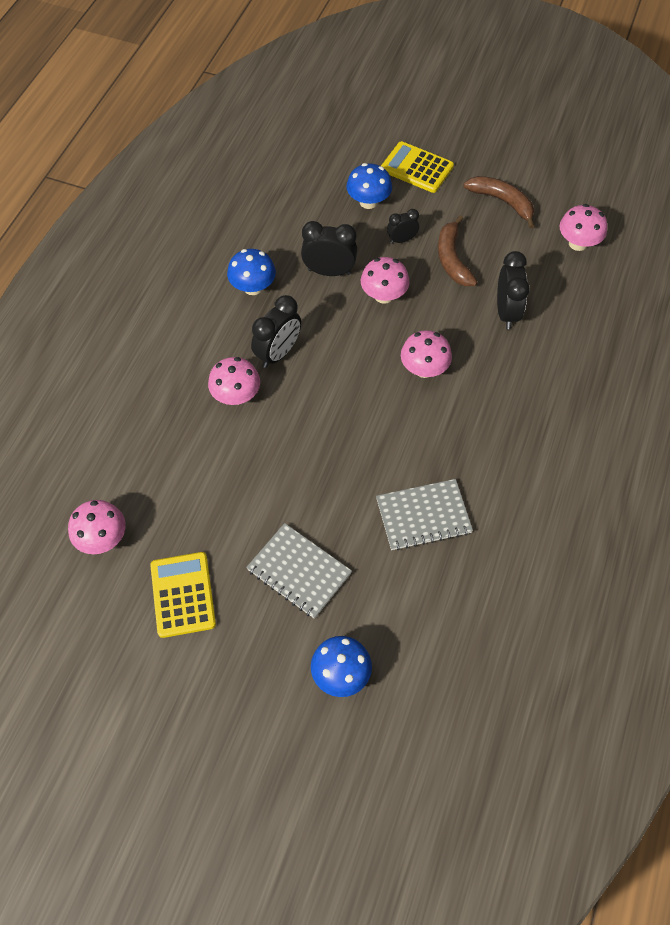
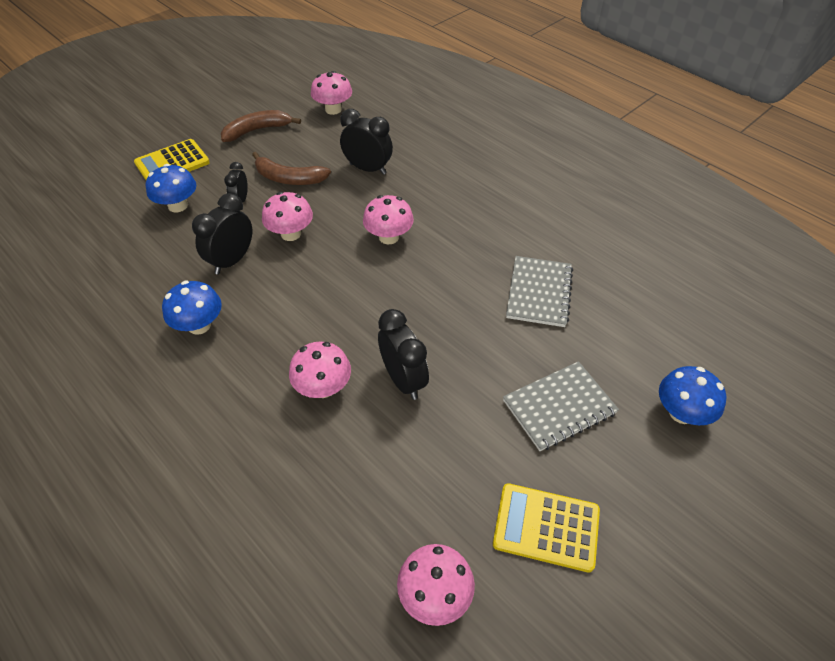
camera: 65 degrees left, 10 degrees down
(278, 353) = (296, 333): black clock -> black clock (403, 380)

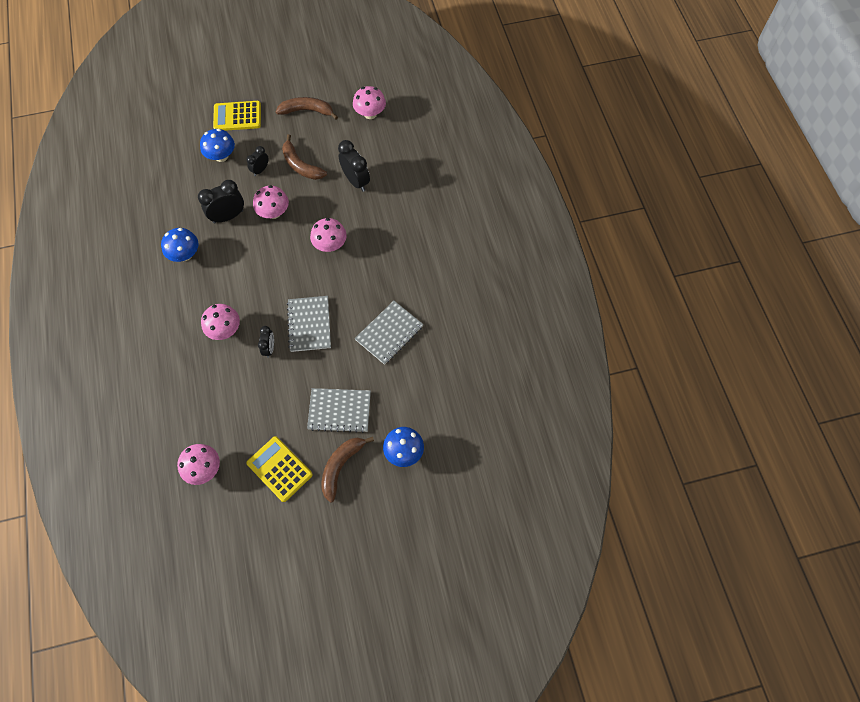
camera: 30 degrees right, 15 degrees up
(403, 380) = (269, 348): black clock -> black clock, size x0.60
(434, 328) = (309, 324): none -> grey notebook
(624, 476) = (341, 467): none -> brown banana

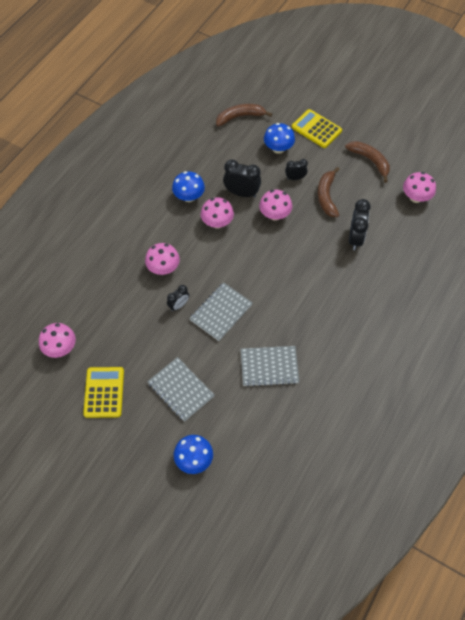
camera: 45 degrees right, 5 degrees down
(330, 245) = (291, 269): pink mushroom -> pink mushroom (217, 222)
(341, 467) = (143, 429): brown banana -> brown banana (240, 117)

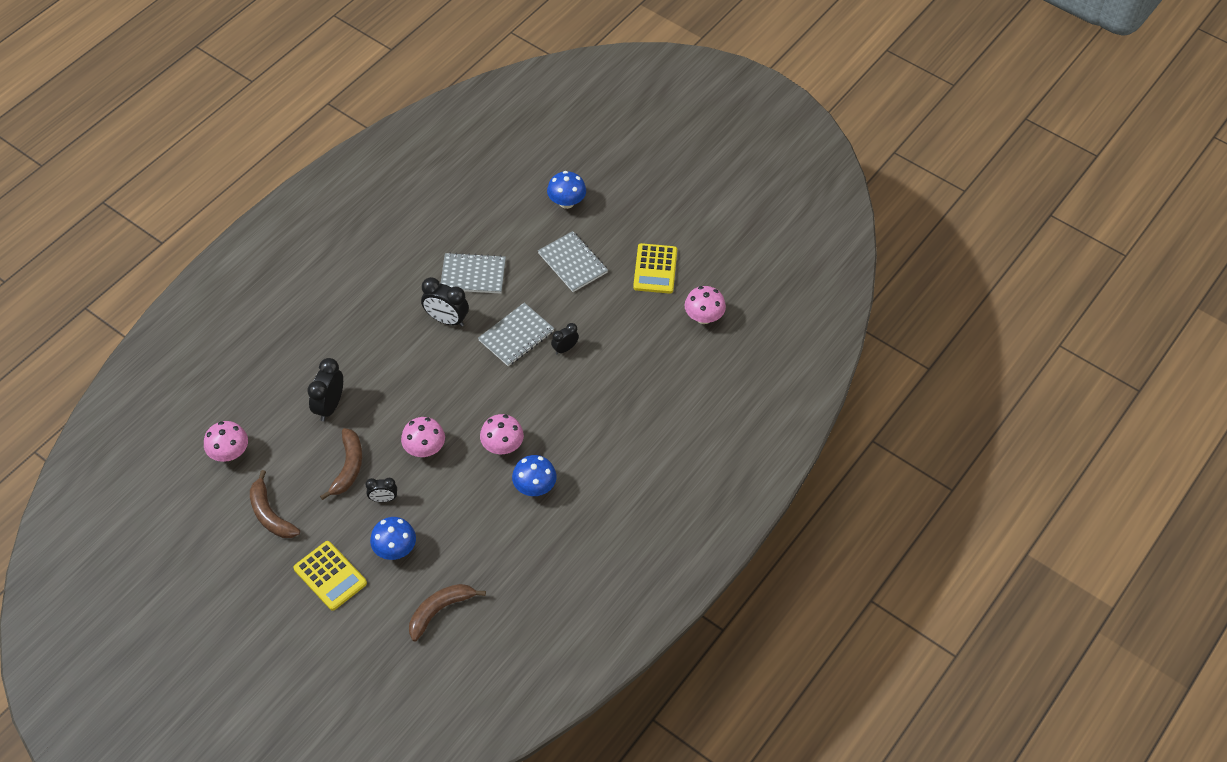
camera: 175 degrees left, 5 degrees down
(163, 268) = (578, 394): pink mushroom -> none
(240, 117) = (439, 610): brown banana -> brown banana turned 150 degrees clockwise
(241, 193) = (462, 484): black clock -> black clock (446, 320)

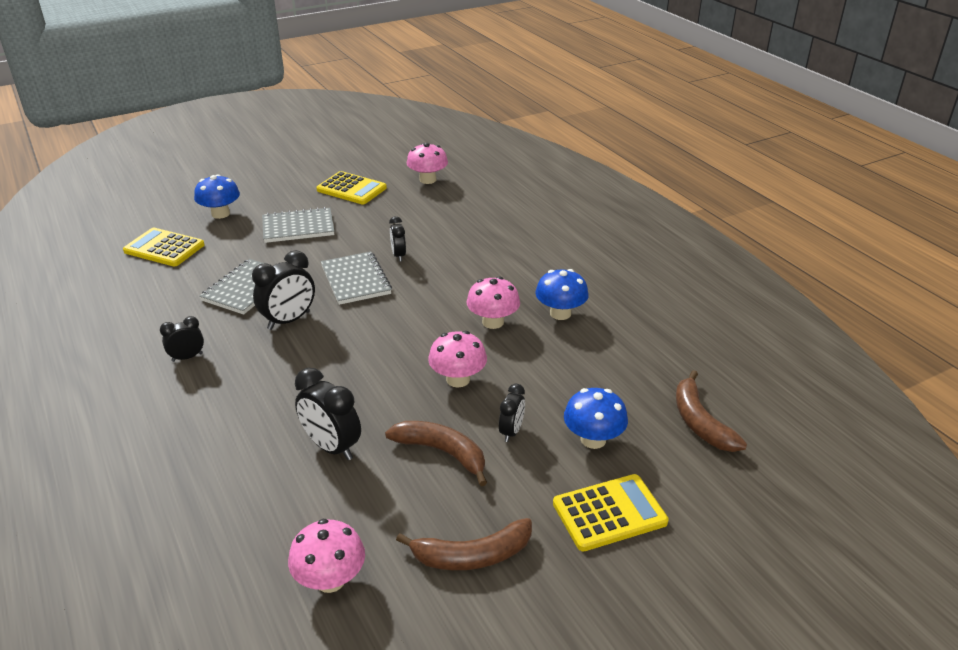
camera: 65 degrees left, 20 degrees down
(381, 284) = (187, 357): none -> black clock
(500, 196) = (164, 248): none -> yellow calculator

